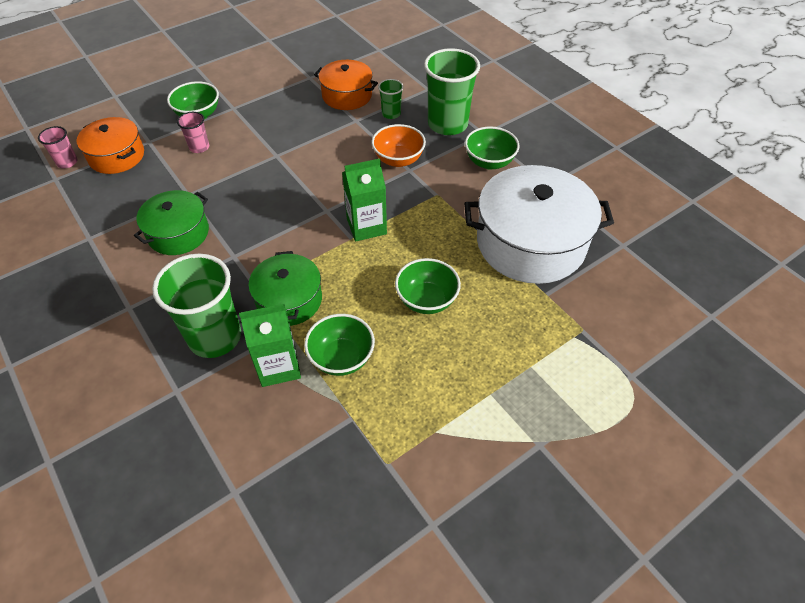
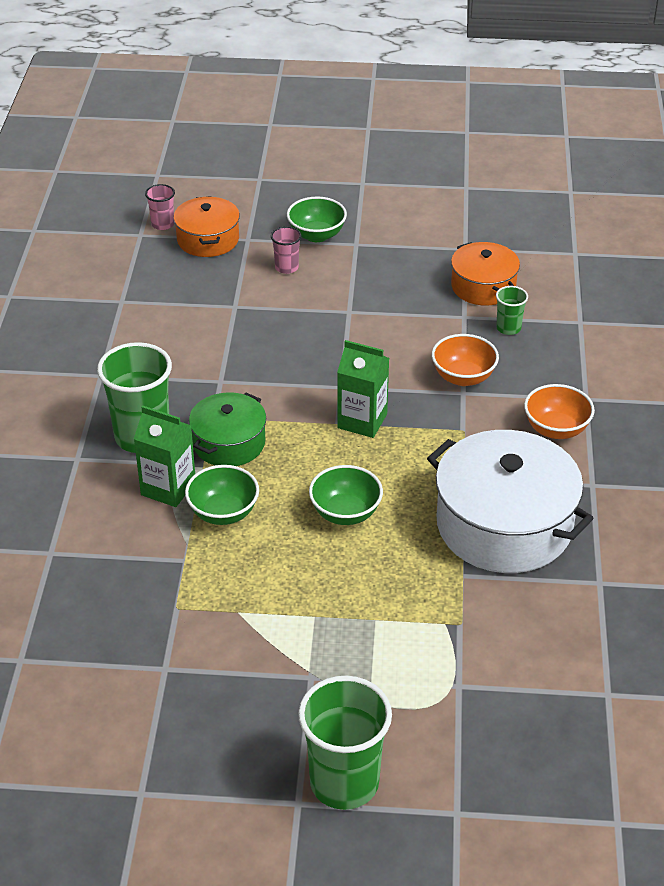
camera: 40 degrees right, 10 degrees down
(178, 233) = (194, 336): green pot -> none
(447, 124) = (557, 369): green cup -> green cup (344, 782)
(489, 162) = (556, 429): green bowl -> orange bowl

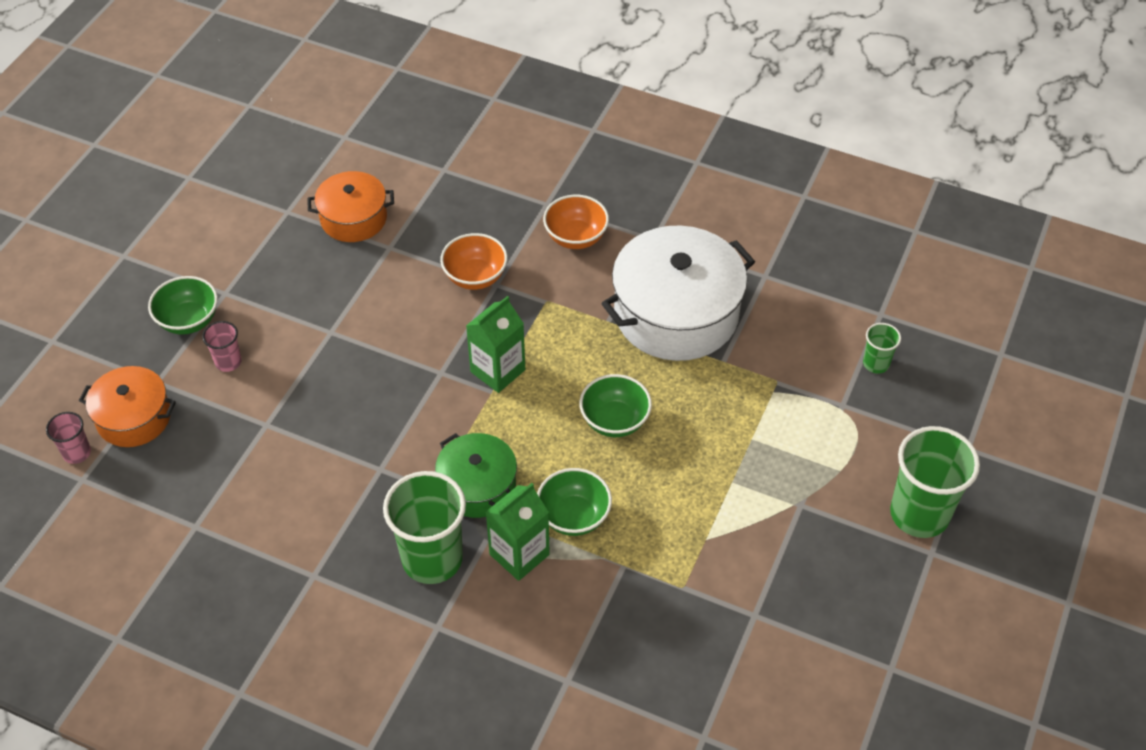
camera: 70 degrees left, 10 degrees up
(508, 328) = (424, 221): green cup -> green cup (876, 364)

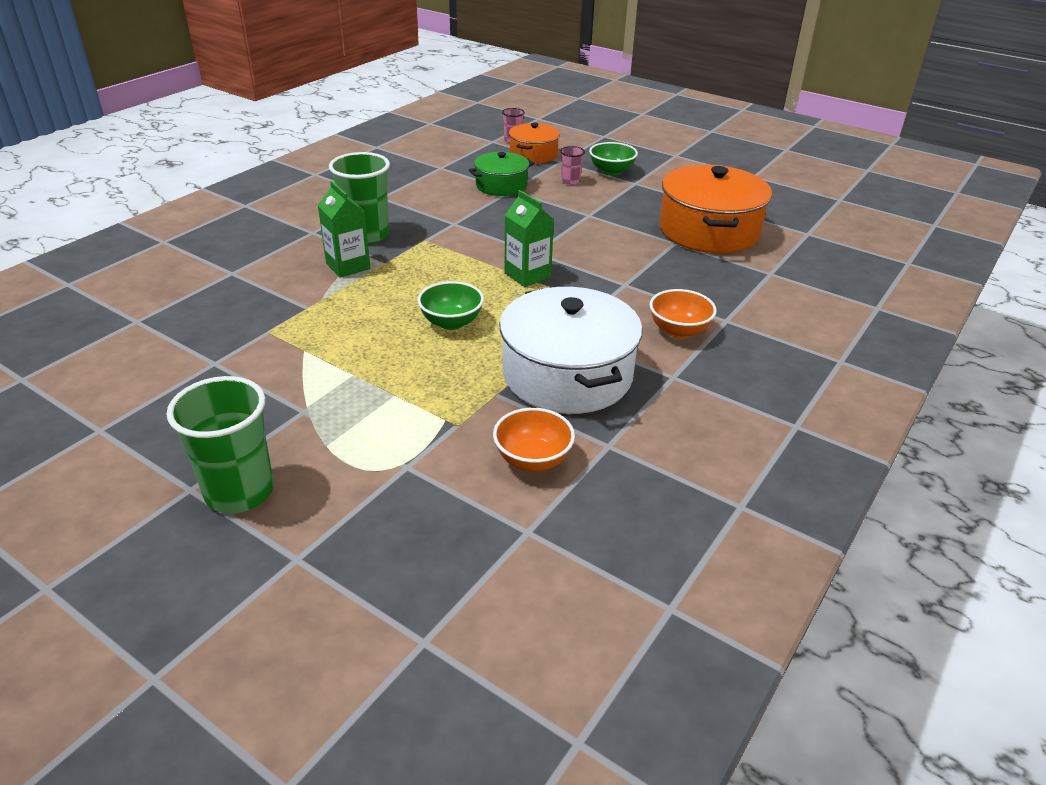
camera: 100 degrees right, 15 degrees down
(353, 218) = (709, 231): orange pot -> orange pot, size x1.77
(475, 277) = (635, 275): orange bowl -> orange bowl (533, 460)
(477, 486) = (418, 256): green pot -> green pot (501, 185)
(574, 516) = (366, 292): green bowl -> none
(876, 364) = (452, 507): green cup -> none

